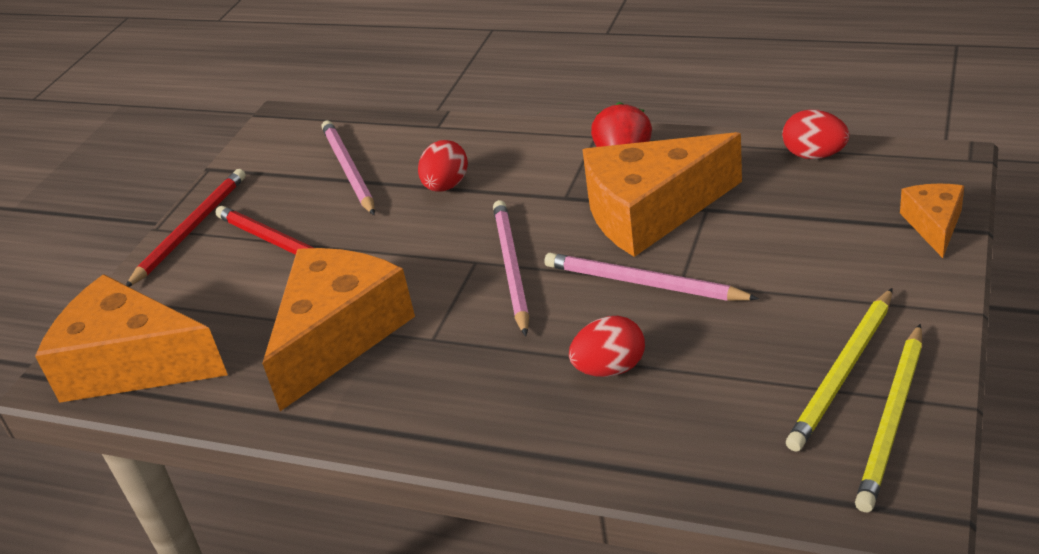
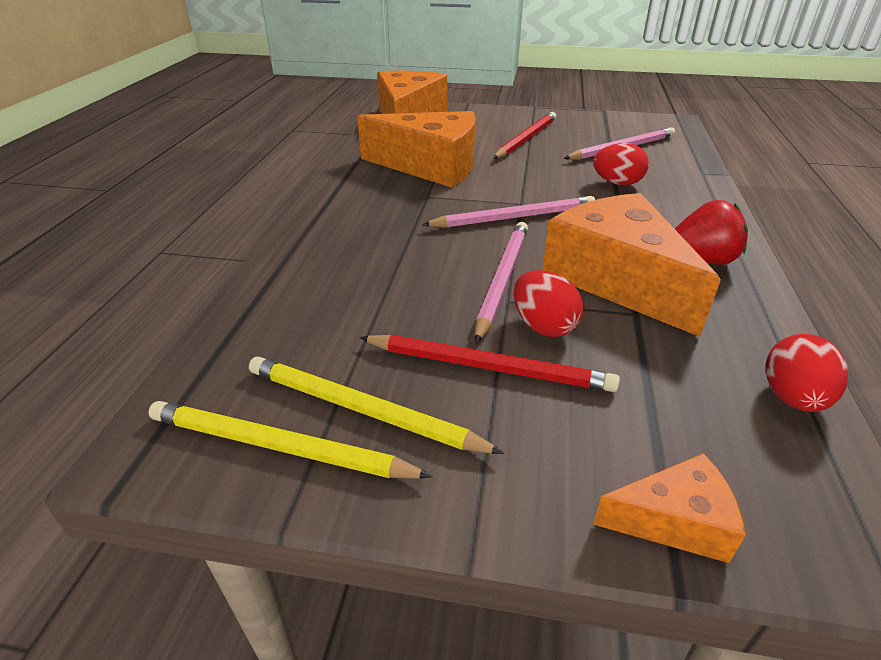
camera: 75 degrees right, 0 degrees up
(191, 229) = (535, 114): red pencil -> red pencil (489, 367)
(610, 369) = (385, 268): red egg -> red egg (543, 326)

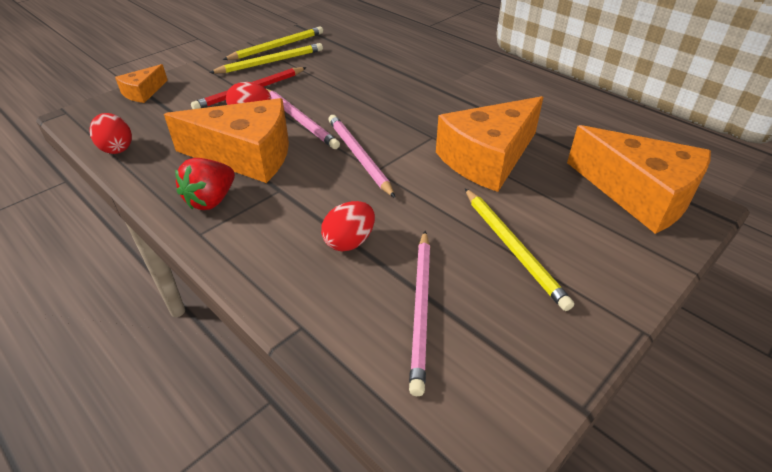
camera: 125 degrees right, 5 degrees up
(514, 217) = (358, 156): pink pencil -> pink pencil turned 135 degrees clockwise
(526, 139) = (513, 248): red pencil -> yellow pencil

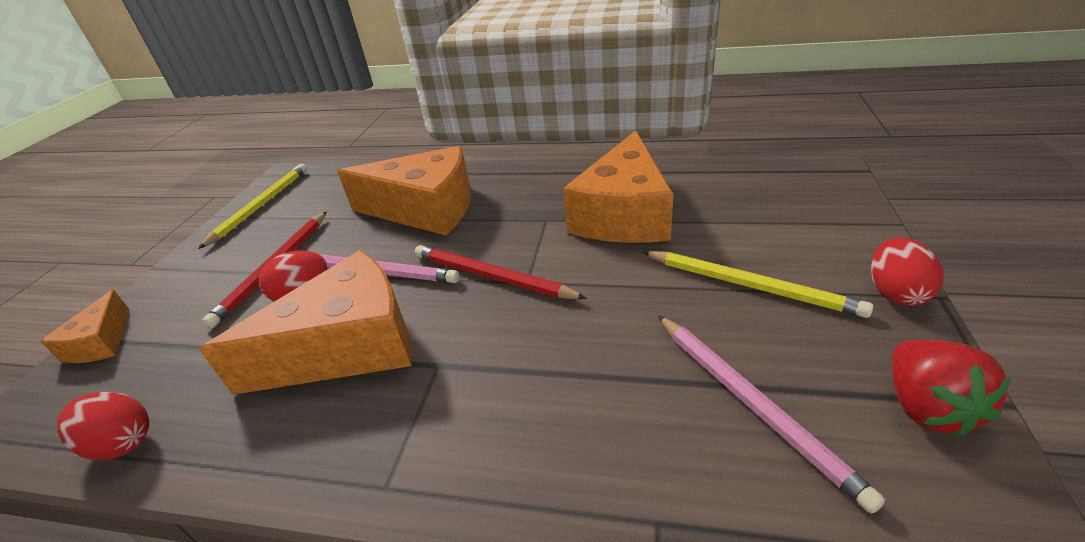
camera: 30 degrees left, 5 degrees down
(211, 200) = (356, 431): red strawberry -> red strawberry (926, 407)
(271, 62) = (269, 225): yellow pencil -> none
(349, 242) = (590, 376): red egg -> red egg (895, 292)
(358, 156) = (491, 277): pink pencil -> red pencil
(639, 194) = (781, 183): orange cheese -> orange cheese (425, 209)

